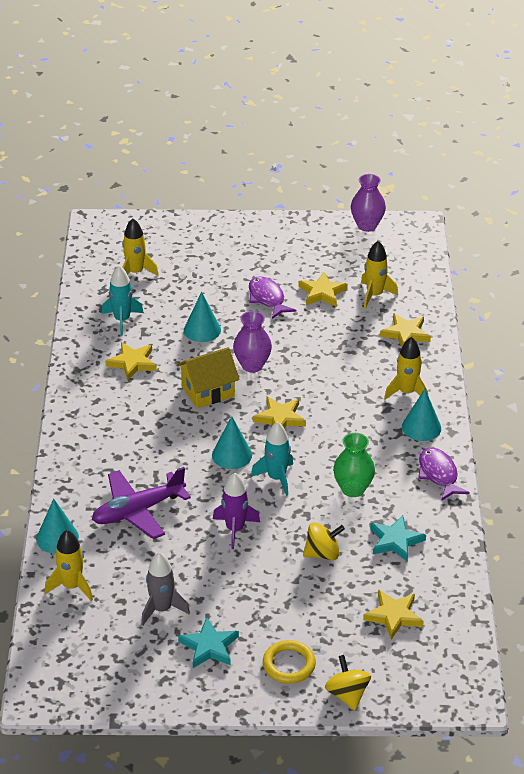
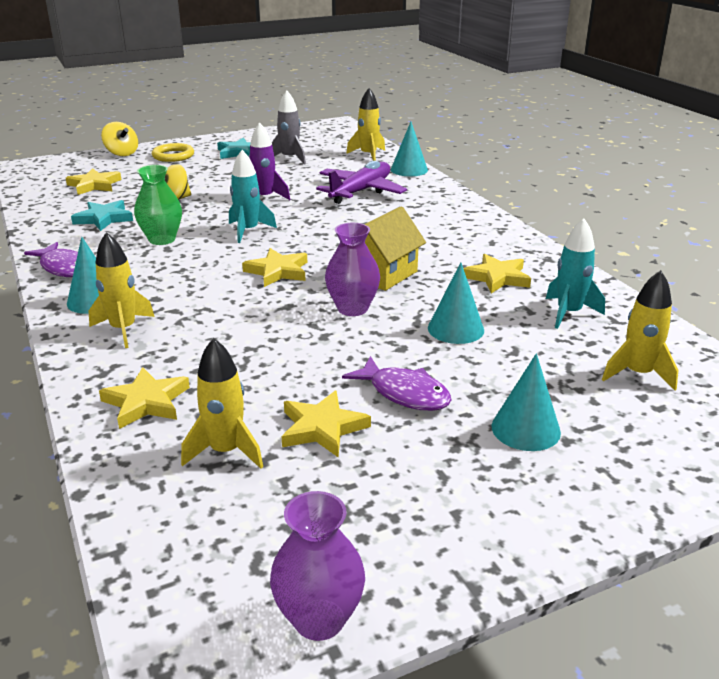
camera: 155 degrees right, 10 degrees down
(232, 455) = (308, 236): turquoise cone -> turquoise cone (525, 429)

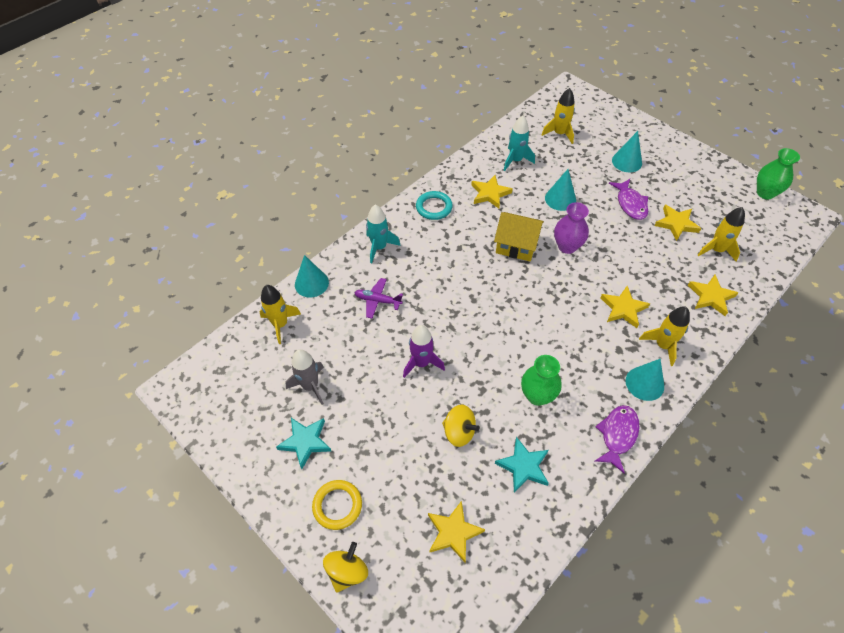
camera: 110 degrees left, 25 degrees up
(248, 231) = (492, 345): turquoise rocket -> turquoise rocket (379, 247)
(278, 271) = (544, 299): yellow star -> yellow star (623, 308)
(319, 619) = (765, 193): purple vase -> green vase
(361, 191) = (378, 301): purple plane -> purple plane, size x0.58
(404, 393) = (630, 204): purple fish -> purple fish turned 150 degrees clockwise
(489, 238) = (434, 207): none -> turquoise ring

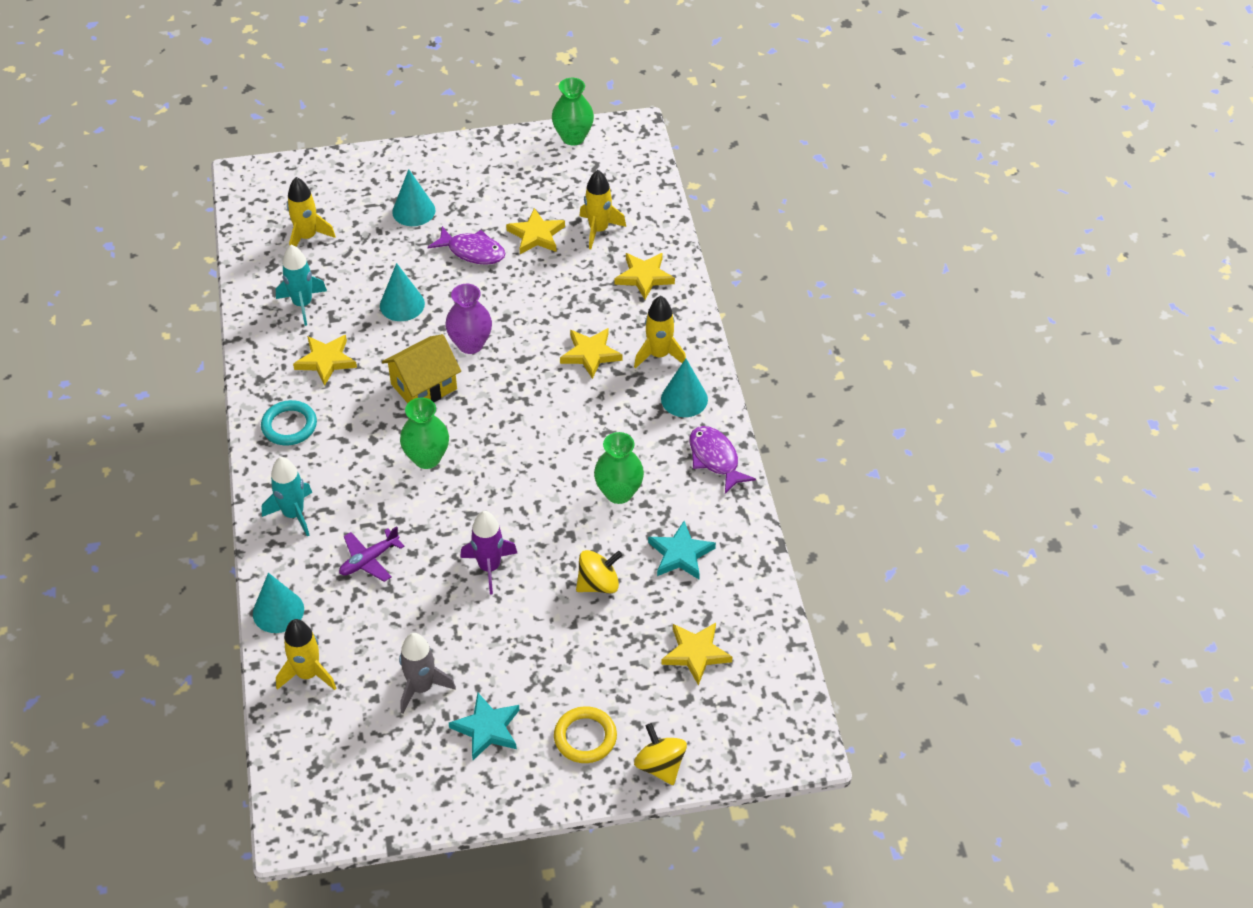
camera: 55 degrees left, 5 degrees down
(470, 280) = (427, 458): none -> green vase

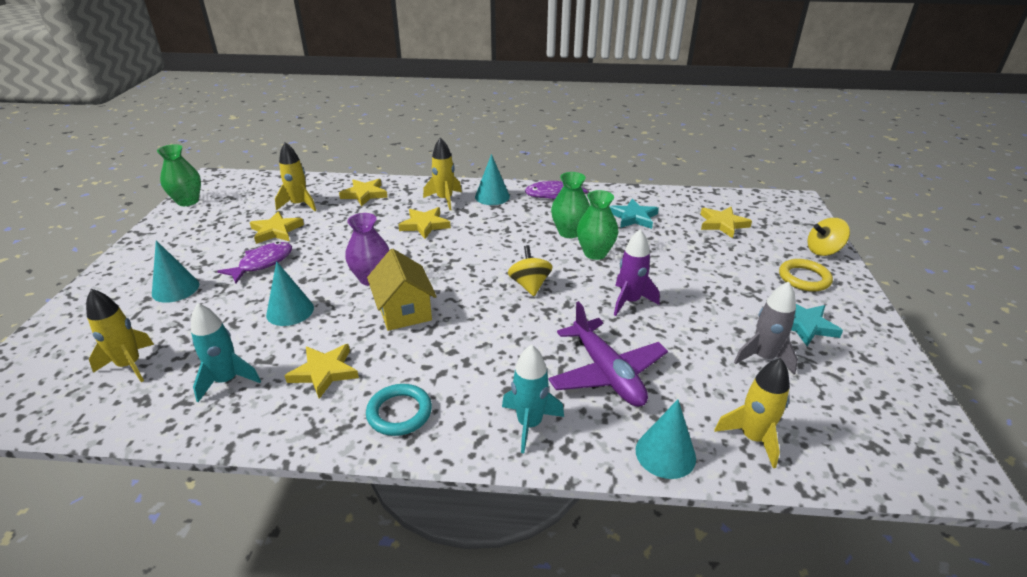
camera: 75 degrees left, 15 degrees down
(369, 560) = (607, 373): purple plane -> purple plane, size x1.74
(427, 458) = (492, 320): green vase -> green vase (595, 253)
(598, 584) = (655, 252): yellow spinning top -> yellow spinning top (530, 285)

